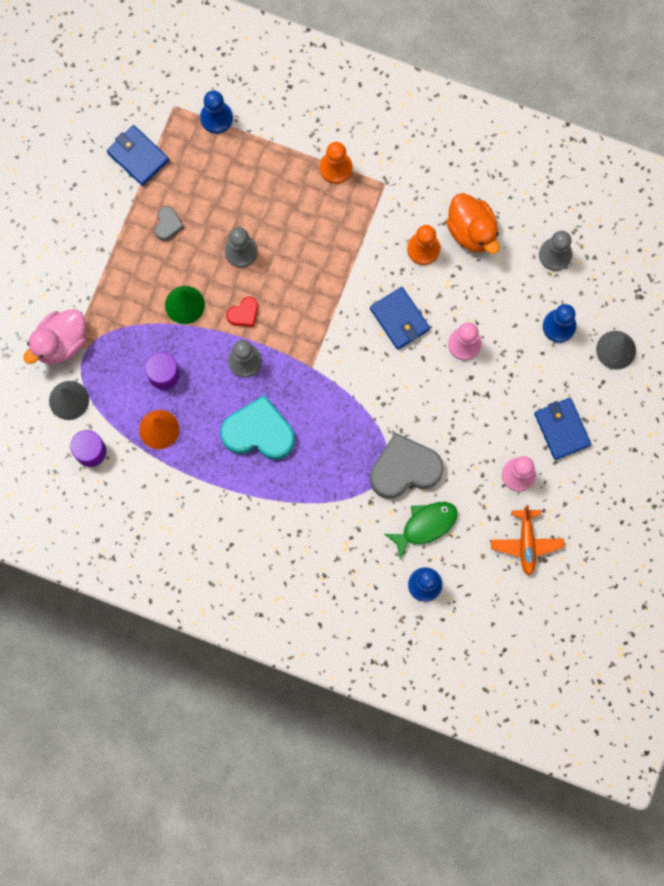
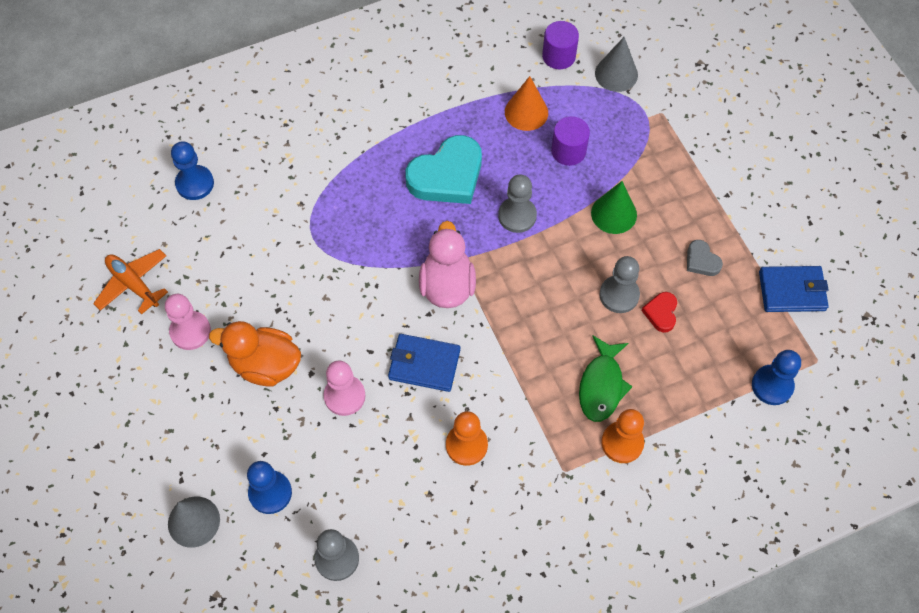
camera: 135 degrees right, 15 degrees down
(61, 343) = (671, 104): pink duck -> pink duck (447, 285)
(244, 313) = (559, 249): red heart -> red heart (661, 313)
(404, 469) = (297, 251): grey heart -> none
(425, 525) = (236, 225): green fish -> green fish (601, 385)
(472, 231) = (439, 505): orange duck -> orange duck (265, 365)
(562, 429) = (184, 403): blue wallet -> none

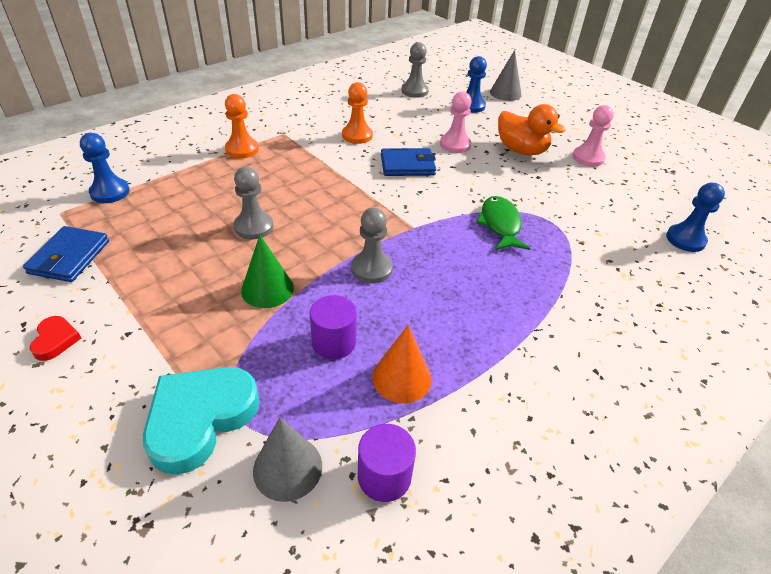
camera: 160 degrees right, 20 degrees down
(133, 284) = (654, 174): orange plane -> none
(265, 365) = (521, 150): orange duck -> orange duck turned 45 degrees clockwise
(447, 176) = (460, 290): turquoise heart -> turquoise heart (200, 418)
(447, 285) = (414, 209): pink duck -> none
(601, 385) = (262, 173): green fish -> green fish (500, 224)
(661, 313) = (211, 221): red heart -> red heart (55, 340)
(701, 261) = (167, 265): grey heart -> none
(792, 291) = (69, 257): blue wallet -> blue wallet turned 60 degrees counterclockwise

